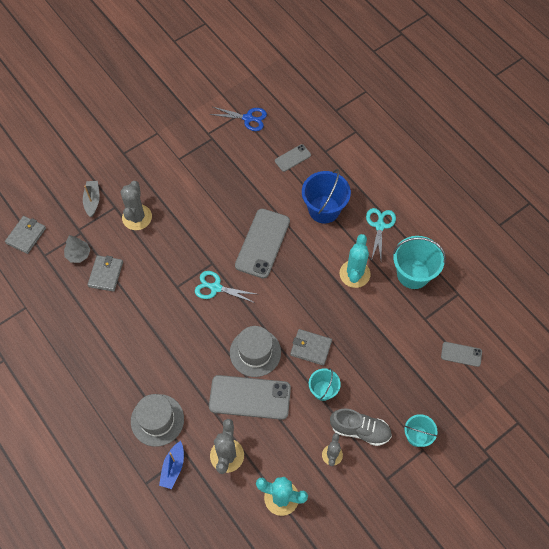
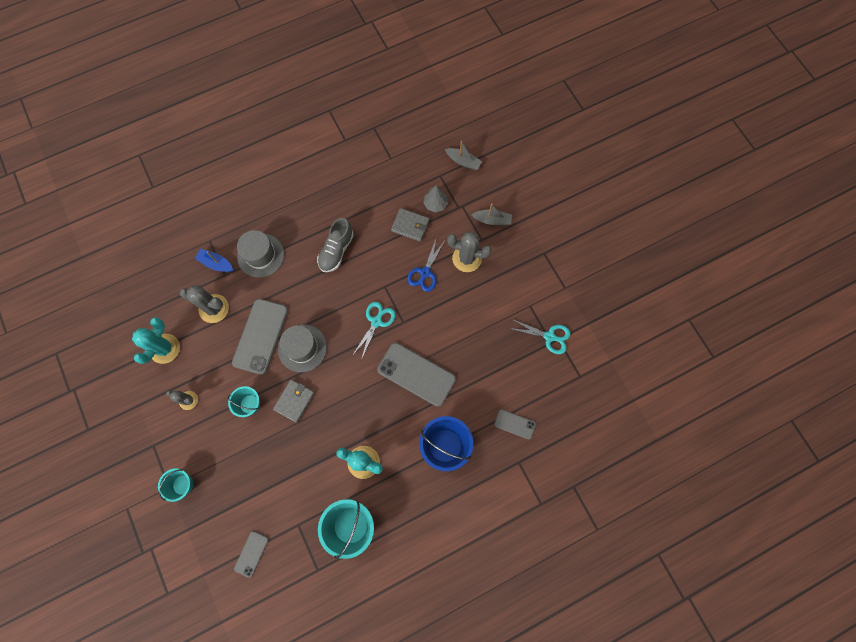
camera: 100 degrees right, 10 degrees up
(26, 236) = (463, 161): grey wallet -> grey boat
(248, 118) = (573, 384): blue scissors -> blue scissors (425, 273)
(292, 158) = (514, 424): grey phone -> grey phone turned 45 degrees counterclockwise
(360, 430) = (203, 431): grey shoe -> grey shoe (336, 251)
(380, 225) = (415, 503): turquoise scissors -> turquoise scissors (549, 337)

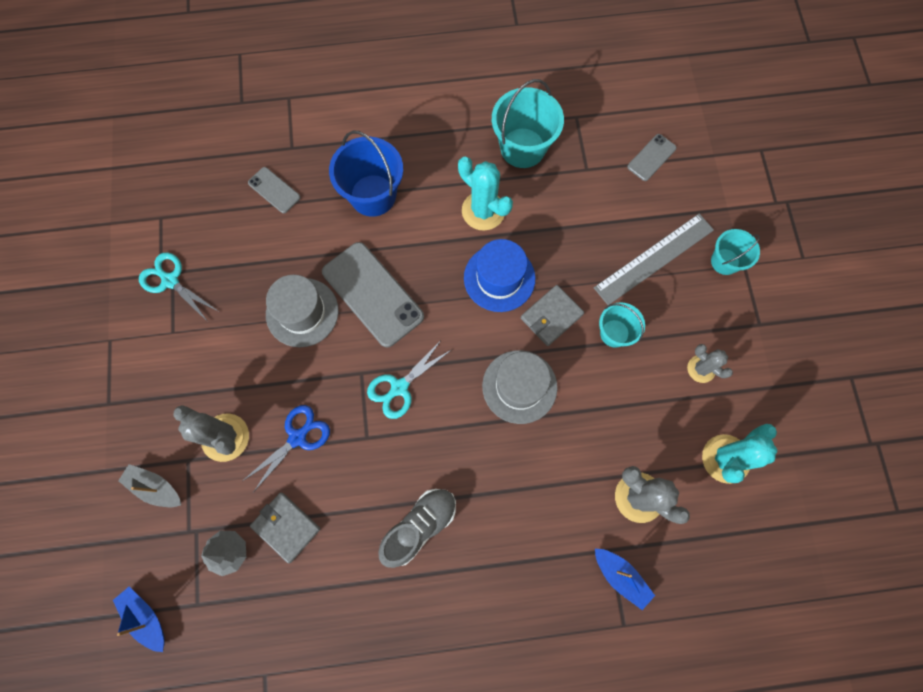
camera: 160 degrees left, 0 degrees up
(234, 468) = (654, 258): none -> grey ruler
(260, 255) = (544, 564): grey hat -> grey hat (302, 312)
(260, 336) = (576, 426): grey phone -> none
(337, 415) = (499, 278): none -> blue hat
(463, 161) = (145, 617): grey boat -> blue boat

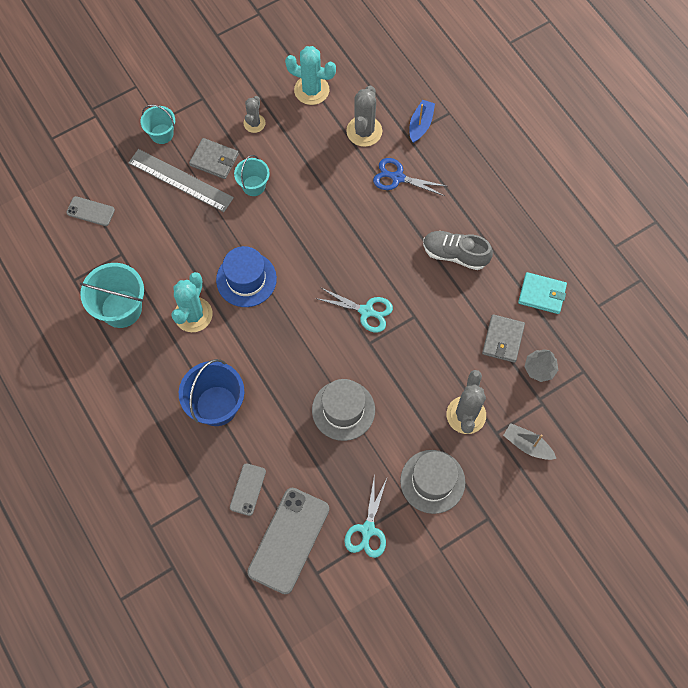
camera: 115 degrees left, 5 degrees down
(145, 617) = (610, 400): blue boat -> none
(155, 487) = (527, 445): grey boat -> grey boat turned 120 degrees clockwise
(298, 437) = (439, 363): blue scissors -> blue scissors (397, 177)
(316, 608) = (542, 294): none -> turquoise wallet
(373, 294) = (303, 364): grey phone -> grey phone (288, 540)
(519, 386) = (325, 232): grey hat -> grey hat (432, 481)
(551, 316) = (260, 231): grey wallet -> grey wallet (214, 160)

